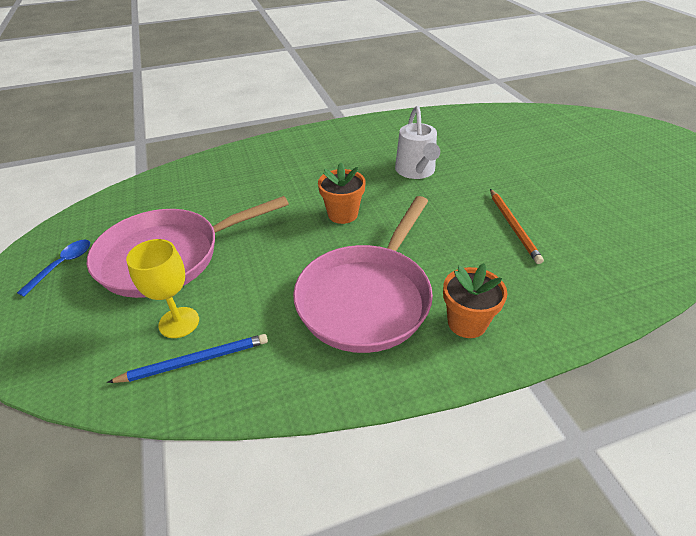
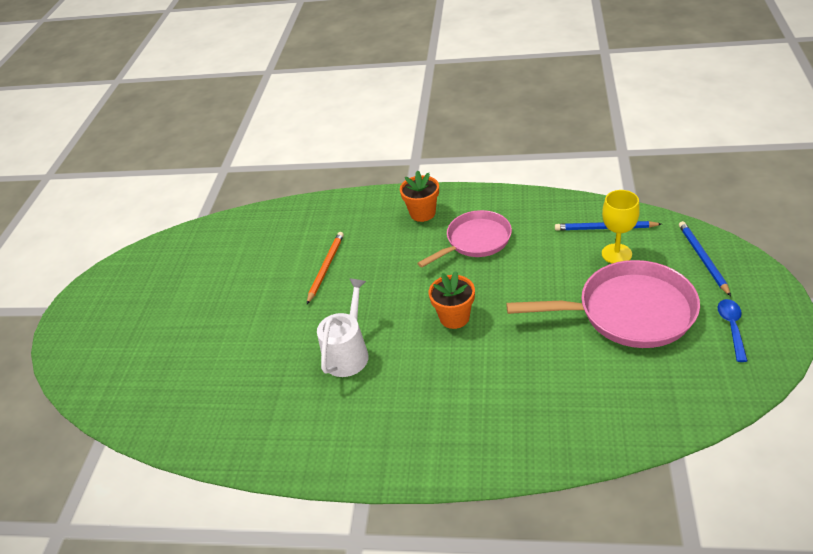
camera: 150 degrees left, 0 degrees up
(62, 265) = (732, 328): blue spoon -> blue spoon turned 135 degrees clockwise
(64, 342) = (702, 258): none -> blue pencil
(367, 297) = (475, 241): pink pan -> pink pan, size x0.66

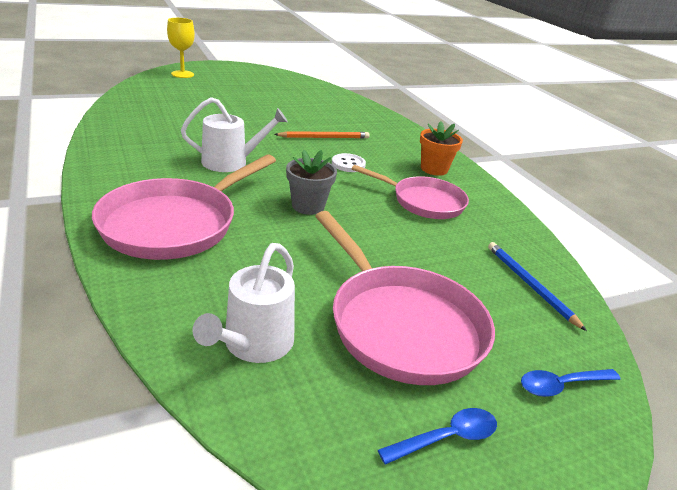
camera: 50 degrees right, 10 degrees down
(389, 267) = (348, 164): none -> white button
(451, 416) = (175, 223): none -> pink pan
(454, 317) = (308, 206): orange flower pot -> grey flower pot
(616, 254) = (494, 301): yellow goblet -> yellow goblet (182, 74)
(628, 397) = (254, 344): none -> white watering can
(702, 258) = (562, 385): blue pencil -> blue spoon

